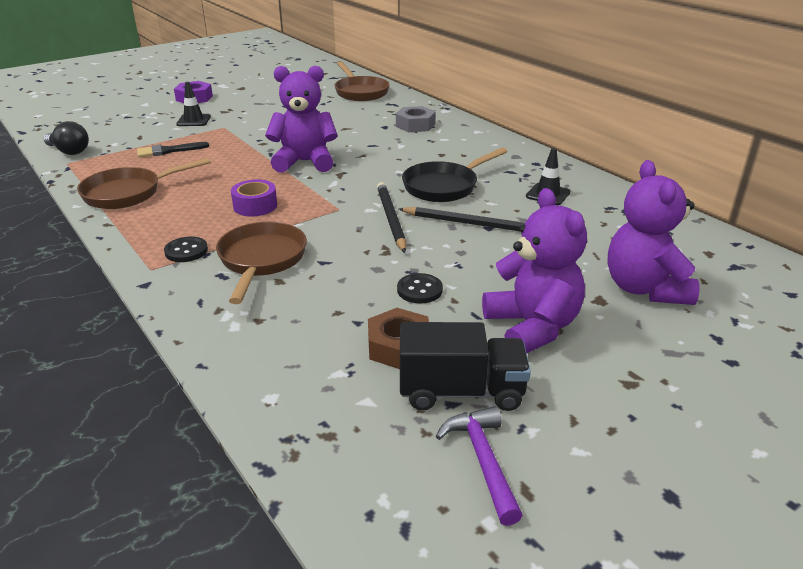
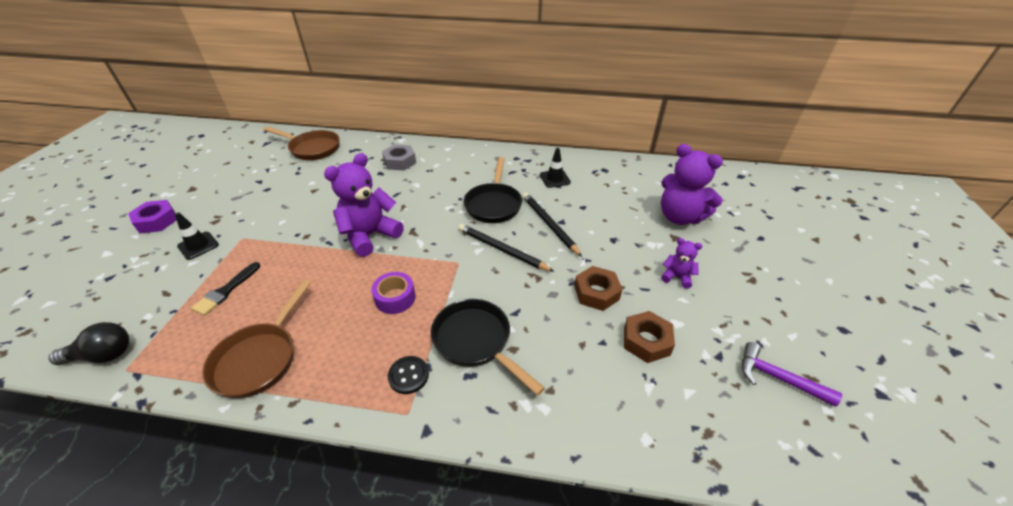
camera: 45 degrees left, 10 degrees up
(261, 260) = (476, 342): brown pan -> black pan
(419, 290) = (596, 293): black button -> brown nut
(461, 391) = (711, 345): black truck -> none
(470, 223) = (549, 224): black pencil -> black pencil turned 90 degrees counterclockwise
(532, 327) = (677, 277): purple teddy bear -> purple teddy bear, size x0.49

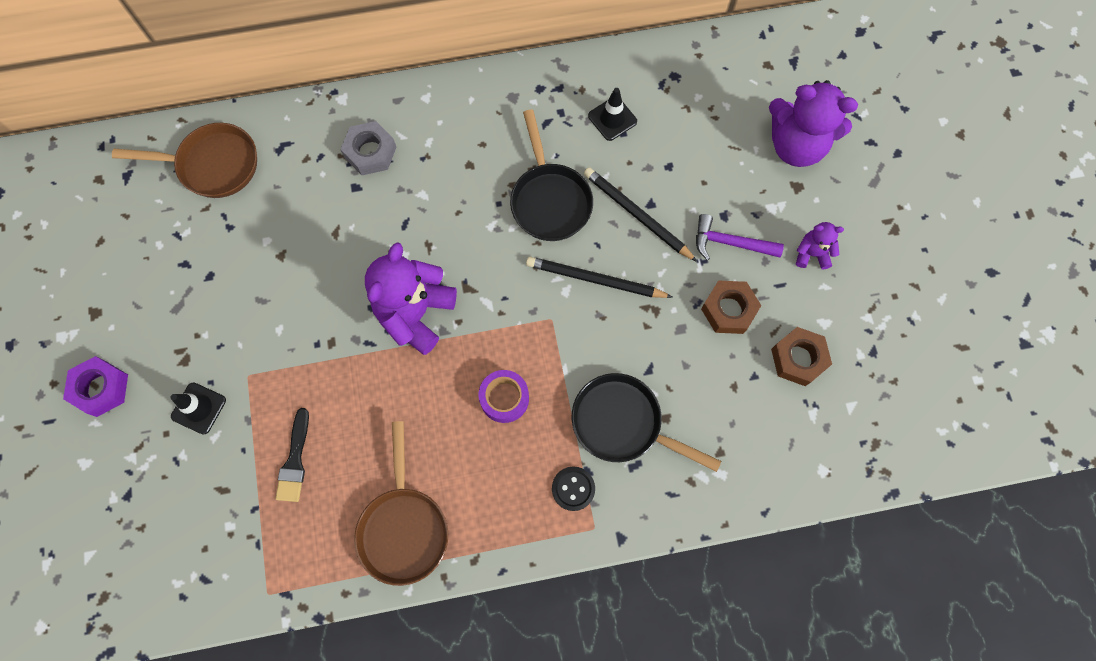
camera: 20 degrees left, 30 degrees up
(103, 355) = (226, 588): black light bulb -> none
(777, 378) = (931, 358): purple hammer -> purple hammer (730, 243)

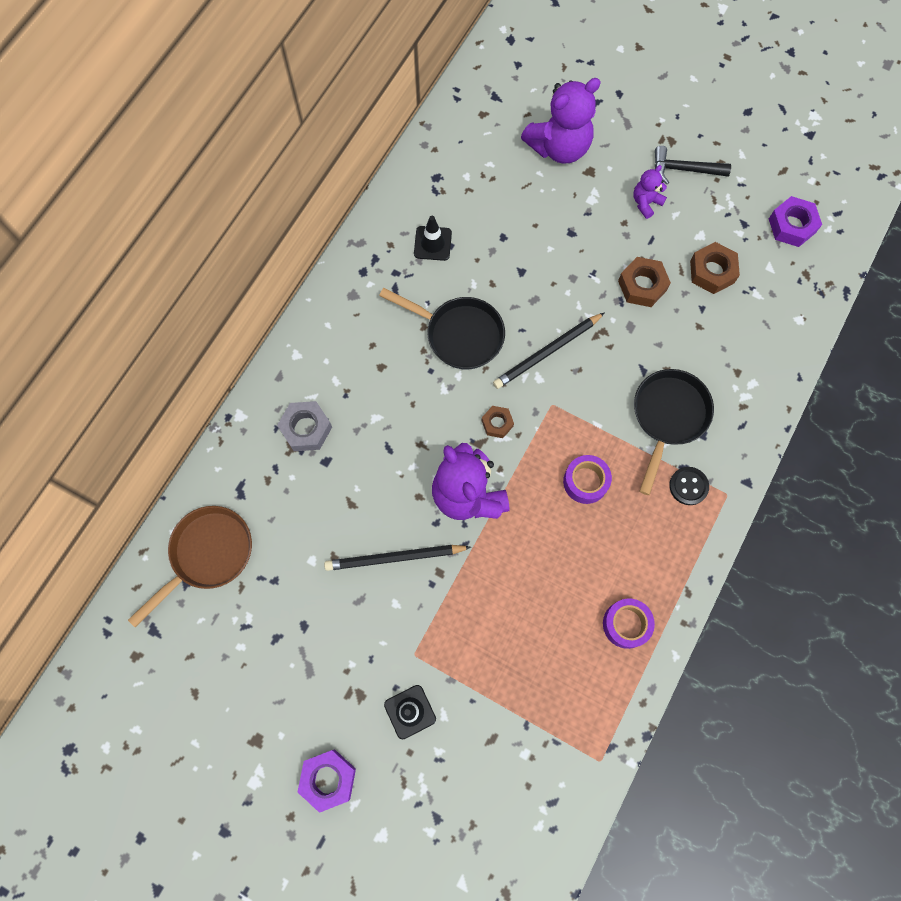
camera: 50 degrees left, 0 degrees up
(295, 461) = (512, 667): black brush -> none
(404, 527) = (626, 624): brown pan -> purple tape
(496, 289) = (497, 423): none -> brown nut
(623, 423) = (668, 417): black pan -> black pan turned 135 degrees clockwise
(637, 215) = (522, 287): black pencil -> black pencil (395, 558)
(730, 243) = (594, 245): purple hammer -> none
(876, 261) = (684, 169): none -> black hammer
(912, 395) = (792, 226): none -> purple nut

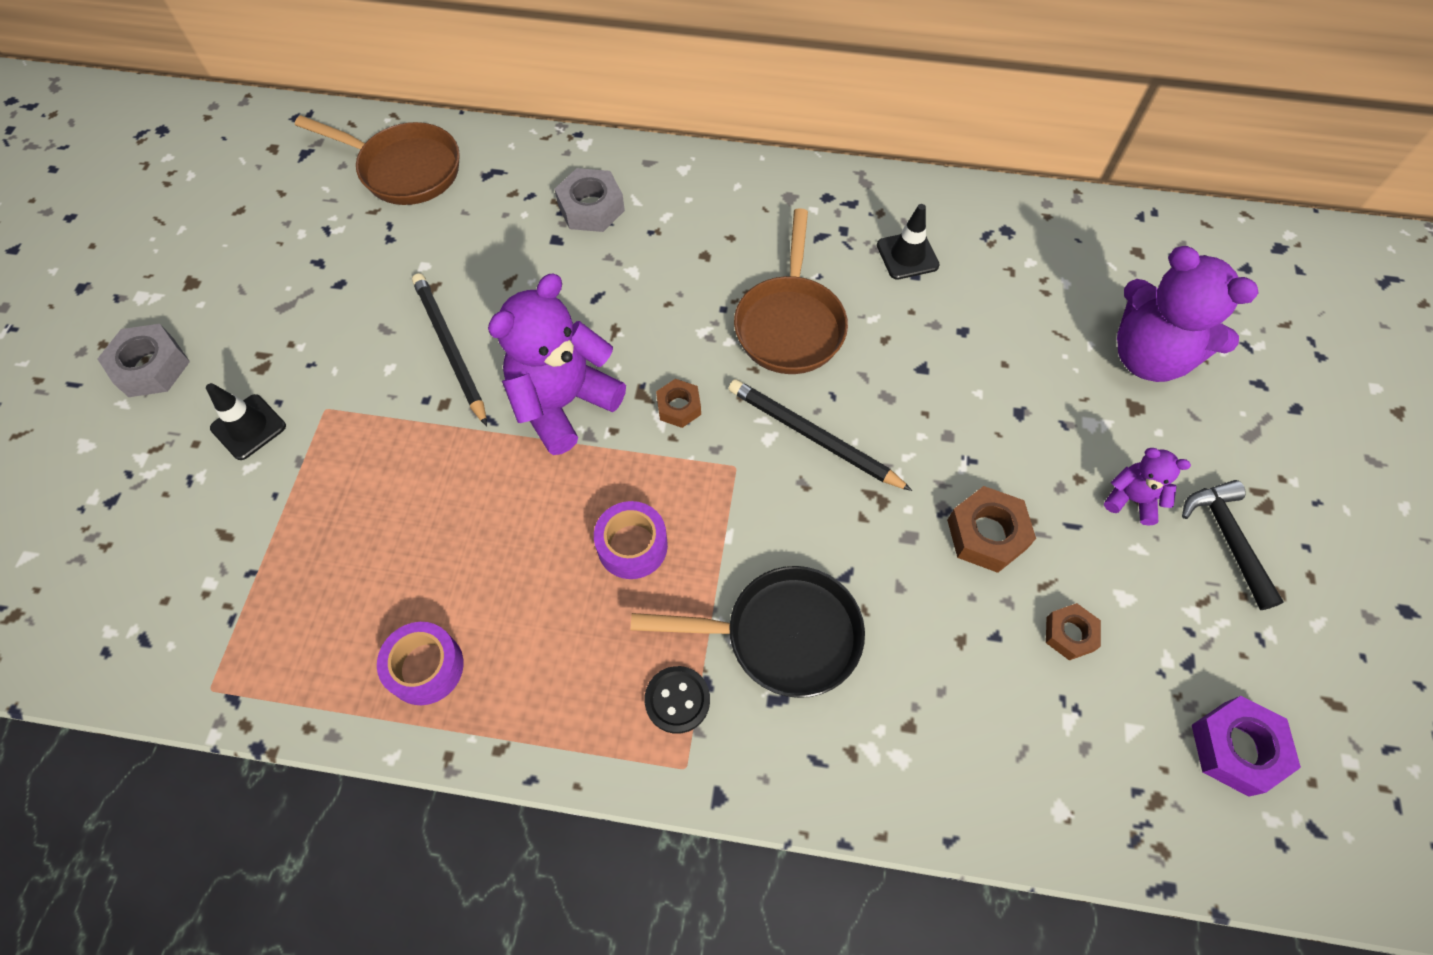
camera: 70 degrees right, 10 degrees down
(328, 779) = (151, 367): purple nut -> grey nut
(459, 334) = (790, 324): black pan -> brown pan
(712, 272) = (1069, 634): brown nut -> brown nut, size x0.63

